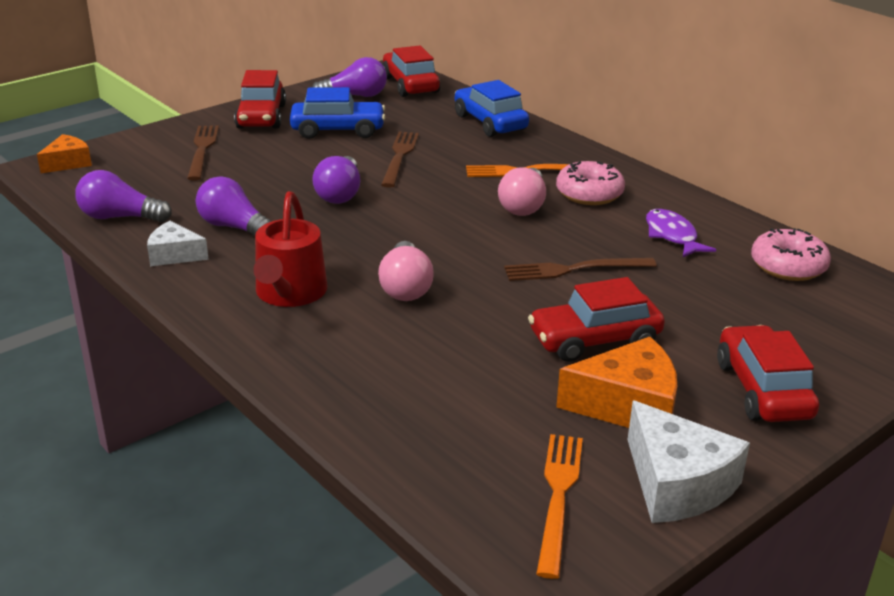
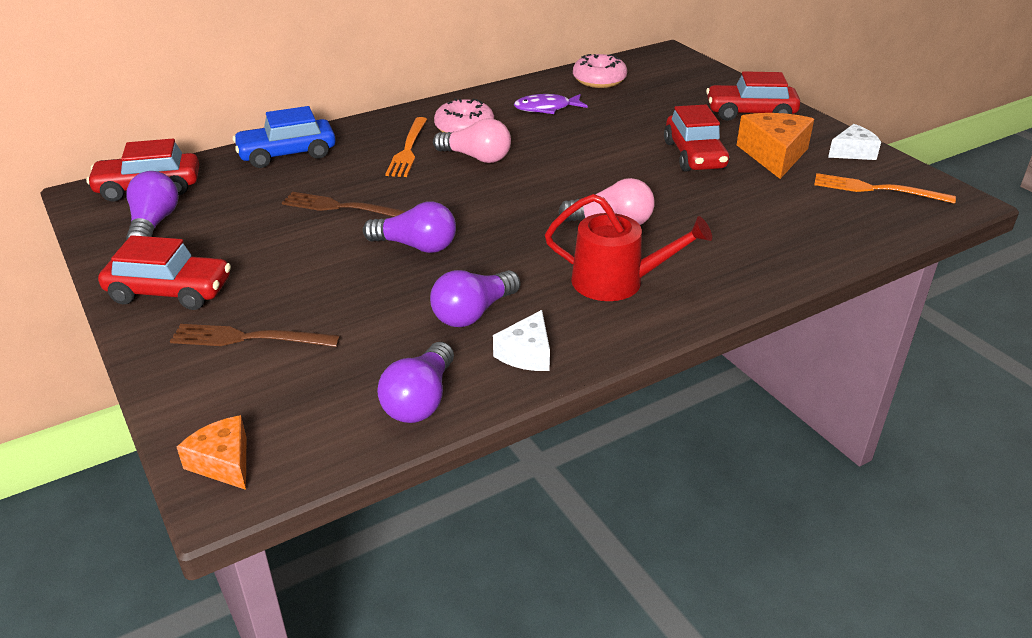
camera: 80 degrees left, 5 degrees up
(338, 130) = (250, 240): blue car -> none
(574, 269) = (592, 150): brown fork -> none
(677, 484) = (852, 152): white cheese -> white cheese, size x0.61

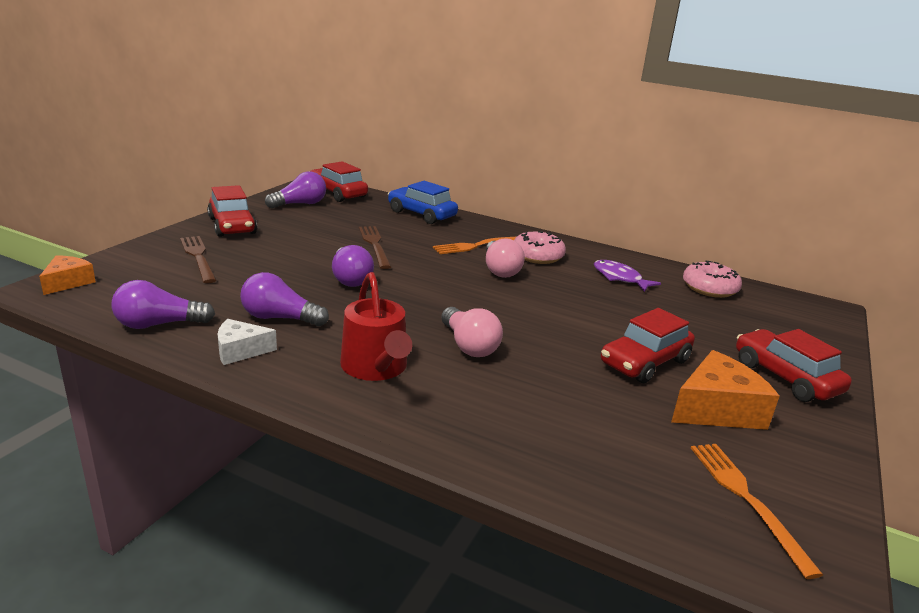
camera: 55 degrees right, 10 degrees down
(852, 152) = (810, 465): white cheese -> none

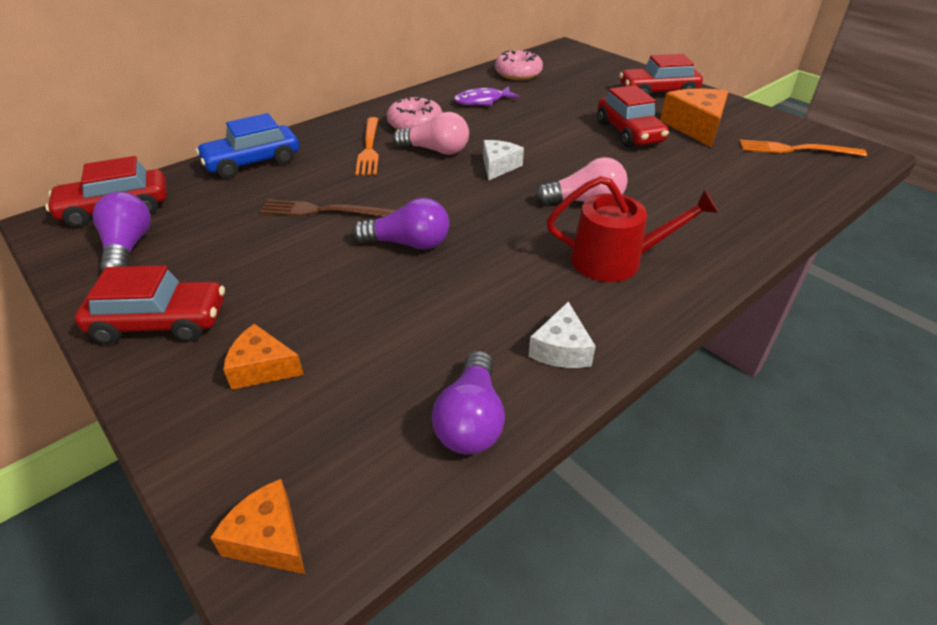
camera: 65 degrees left, 15 degrees up
(198, 257) = (262, 368): brown fork -> orange cheese
(280, 318) = (490, 310): purple light bulb -> none
(497, 299) = (498, 166): none -> white cheese

